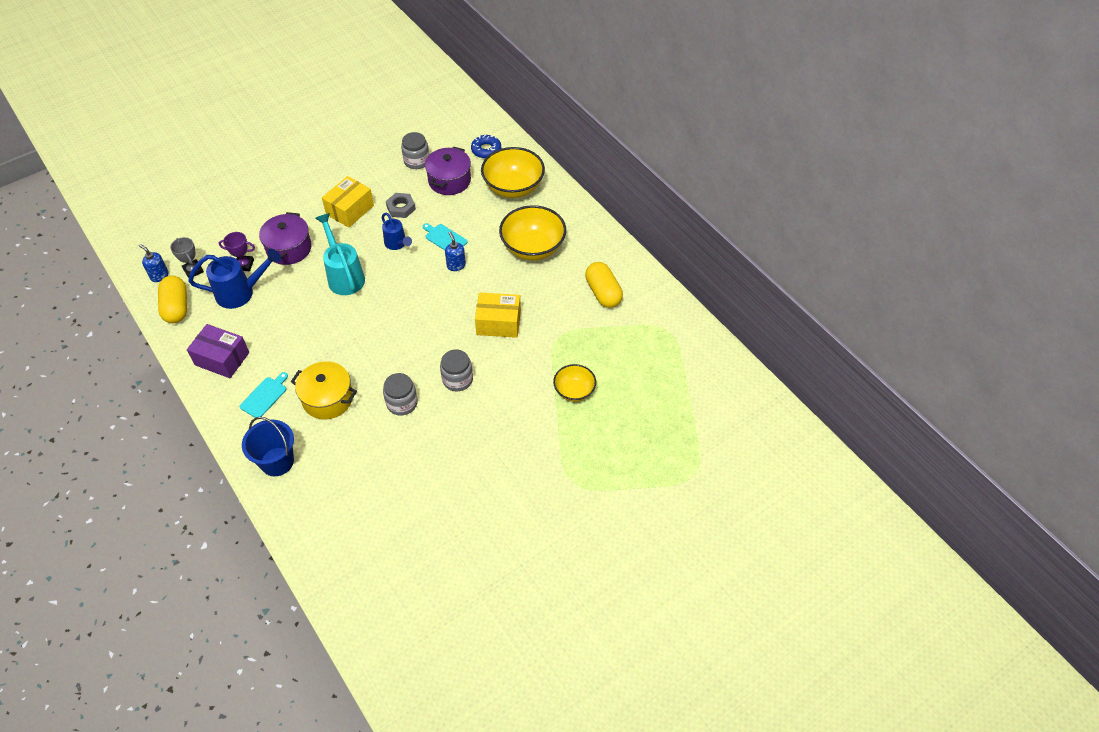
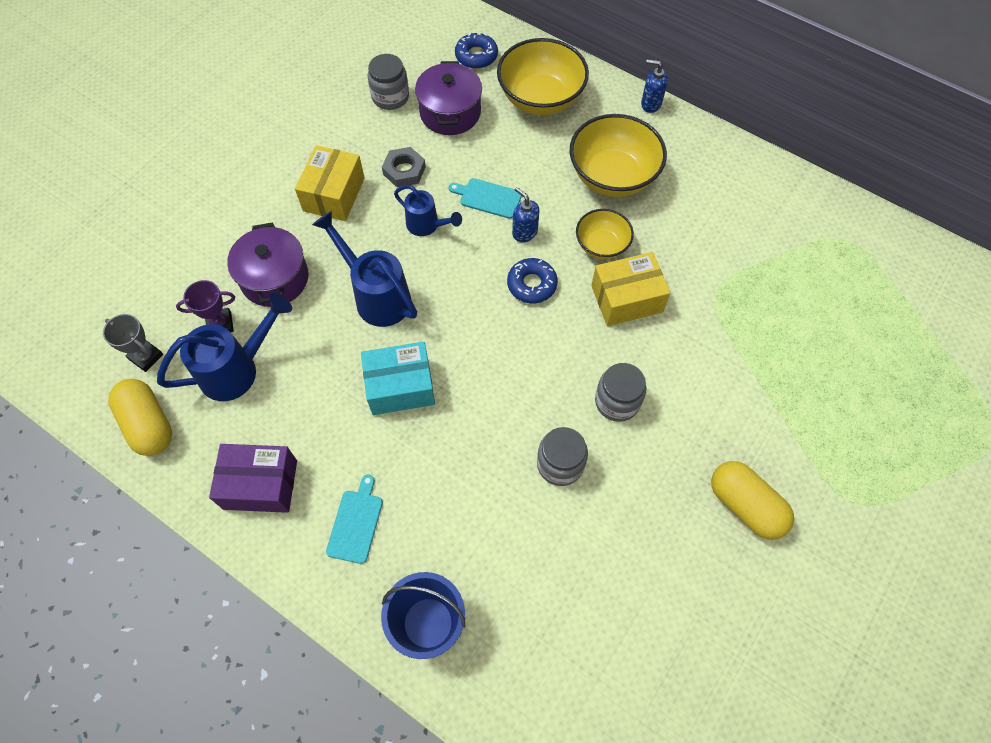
camera: 20 degrees left, 10 degrees up
(159, 276) = (97, 381): blue soap dispenser -> blue soap dispenser (650, 104)
(328, 399) = (451, 495): yellow pot -> none
(330, 331) = (400, 386): none -> turquoise box
(344, 276) = (377, 296): turquoise watering can -> blue watering can
(443, 297) = (532, 284): none -> blue donut
(574, 391) = (779, 366): yellow bowl -> yellow bowl (601, 245)
(603, 293) = (737, 213): yellow capsule -> yellow capsule (745, 505)

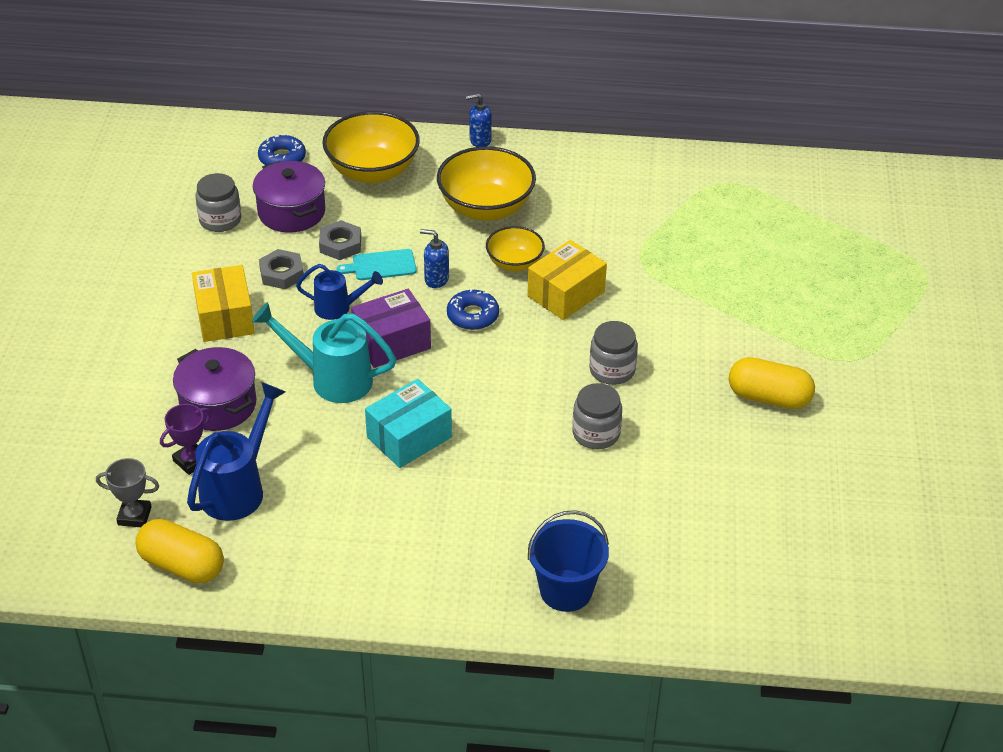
camera: 30 degrees left, 20 degrees down
(260, 484) = (333, 562): purple box -> purple box (391, 342)
(356, 523) = (446, 551): turquoise cutting board -> none
(377, 296) = (332, 379): blue watering can -> turquoise watering can
(468, 162) = (340, 244): none -> grey nut

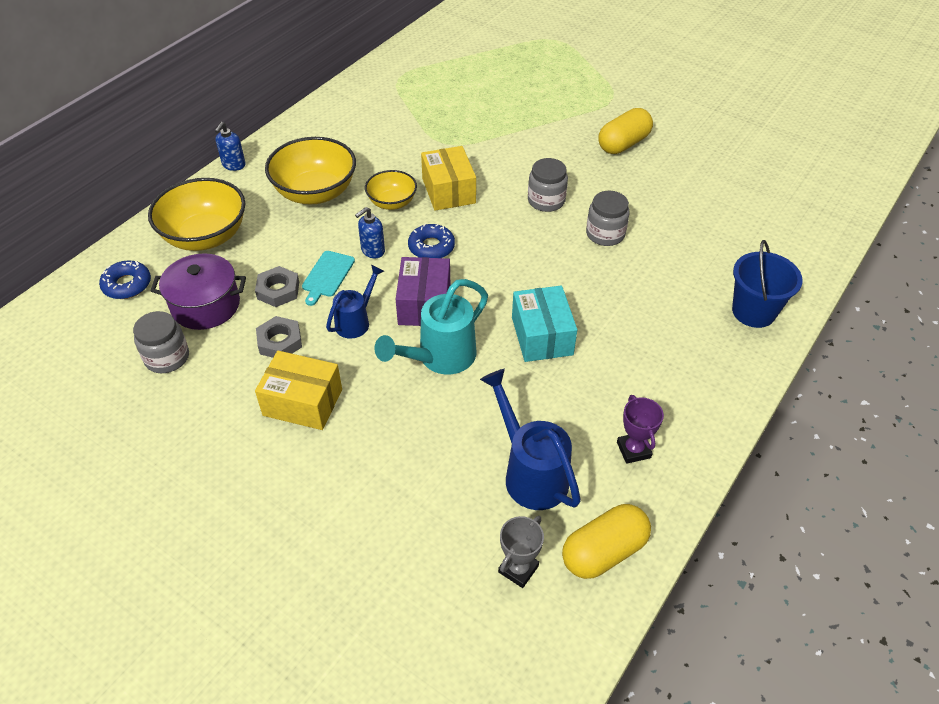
camera: 60 degrees left, 5 degrees up
(191, 461) = (473, 496): purple trophy -> purple trophy (633, 450)
(218, 405) = (414, 449): purple pot -> none

